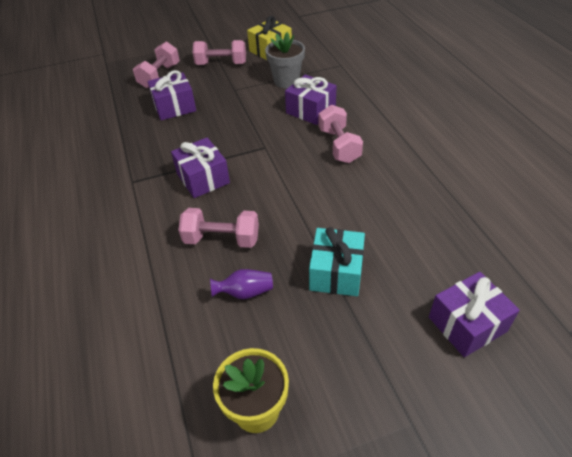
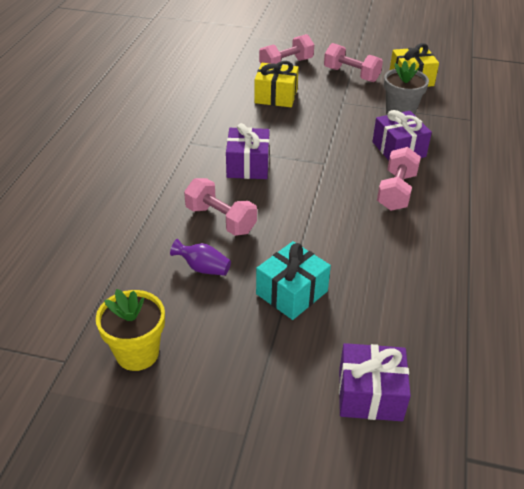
camera: 30 degrees right, 5 degrees down
(174, 107) = (276, 96): purple gift -> yellow gift

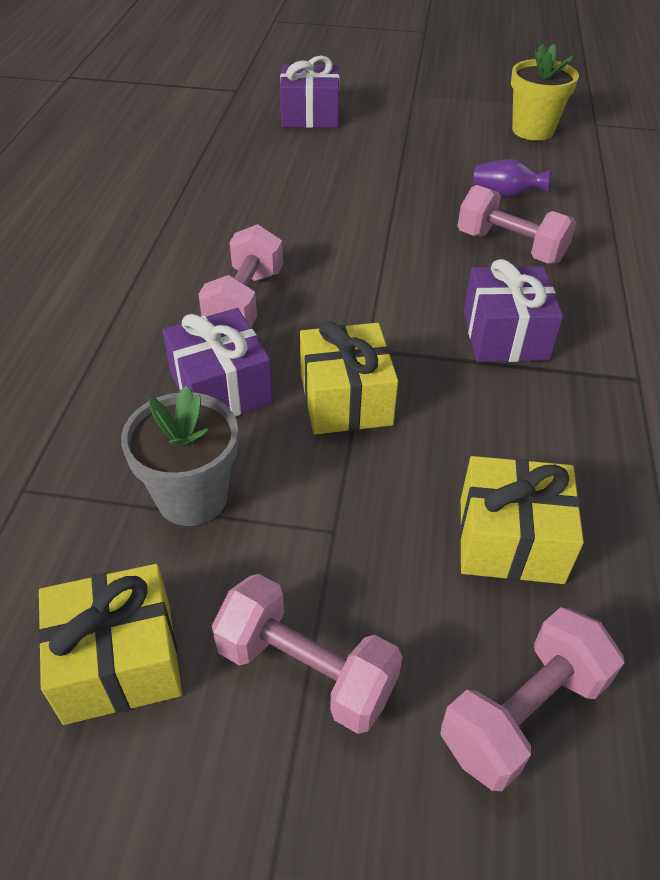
camera: 175 degrees right, 5 degrees up
(292, 292) = (393, 177): turquoise gift -> none
(337, 142) = (345, 399): none -> yellow gift

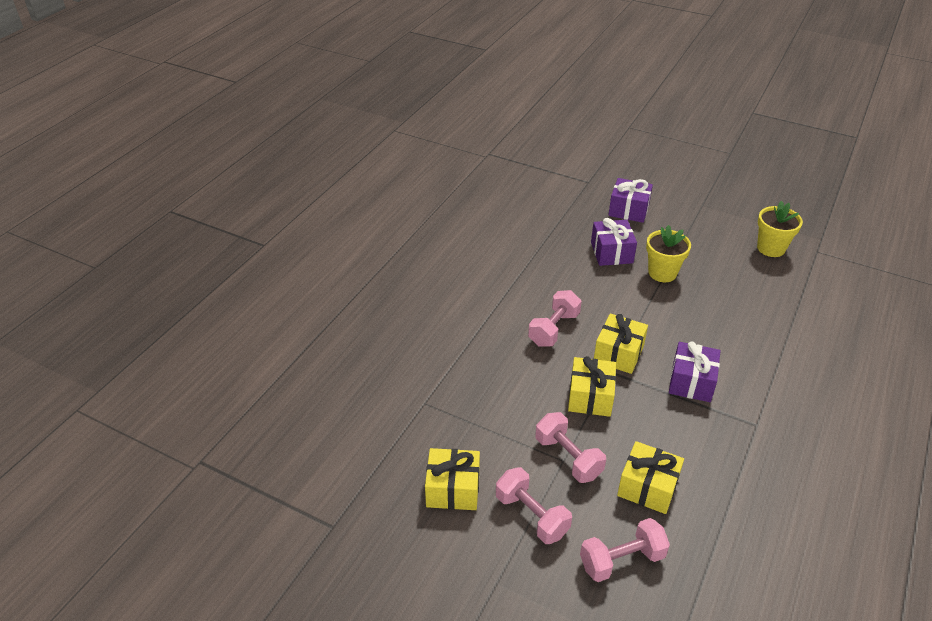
camera: 20 degrees right, 5 degrees down
(192, 497) = (501, 427): grey flower pot -> none
(221, 388) = (528, 375): purple gift -> purple gift (611, 252)
(368, 317) = (618, 353): none -> yellow gift
(392, 187) = (662, 273): none -> yellow flower pot
(505, 194) = (731, 292): purple vase -> none
(510, 247) = (718, 328): pink dumbbell -> pink dumbbell (568, 457)

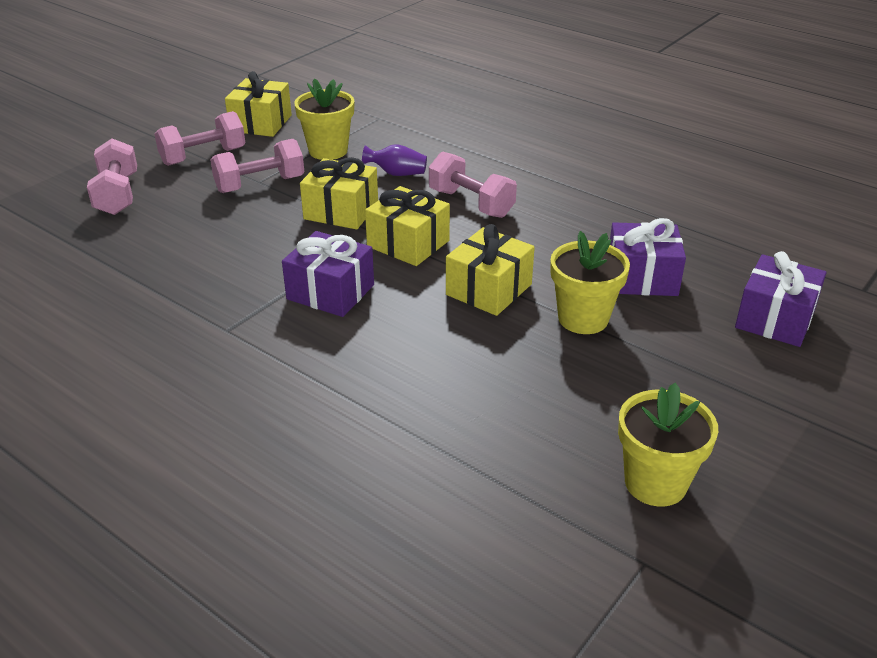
camera: 100 degrees right, 5 degrees down
(496, 425) = (328, 151): none -> yellow flower pot
(523, 375) = (397, 173): none -> purple vase
(647, 487) = (189, 225): yellow gift -> yellow gift (489, 289)

